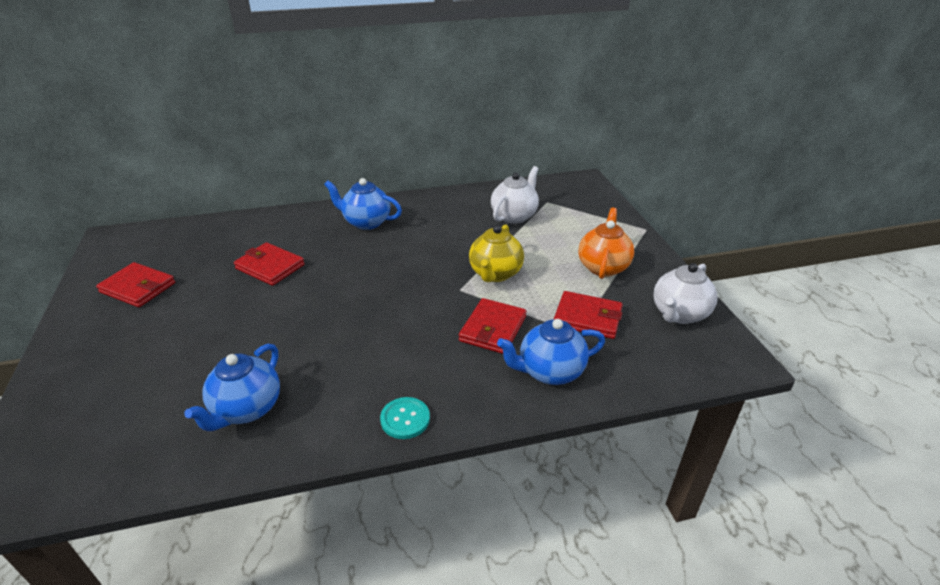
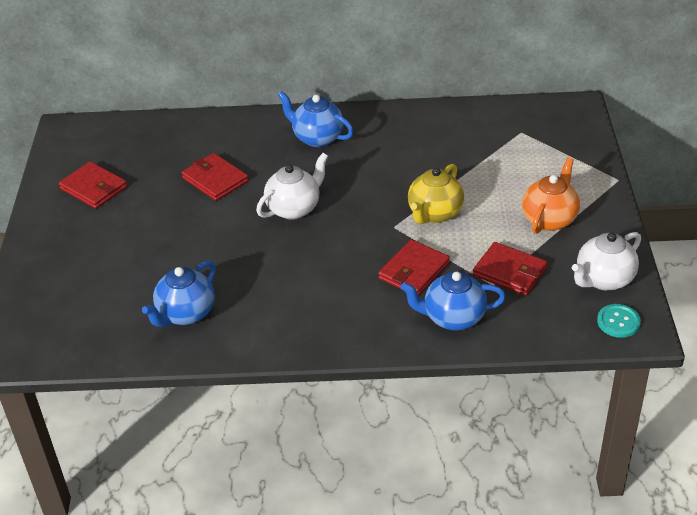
camera: 15 degrees right, 5 degrees up
(405, 419) = (314, 340): turquoise button -> turquoise button (618, 322)
(514, 216) = (478, 147): white teapot -> white teapot (294, 208)

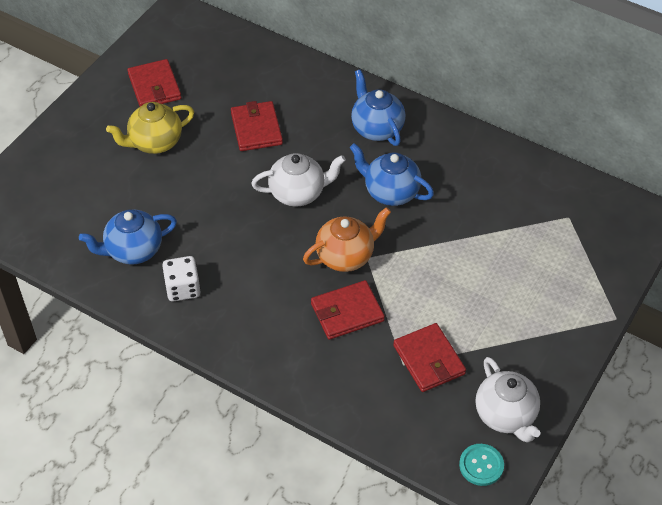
camera: 30 degrees right, 10 degrees up
(257, 320) = (183, 288): none -> white dice
(434, 214) = (413, 264): yellow teapot -> yellow teapot (154, 143)
(452, 318) = (341, 377): blue teapot -> blue teapot (390, 192)
(549, 219) = (512, 325): orange teapot -> orange teapot (346, 256)
(603, 280) = (506, 416): white teapot -> white teapot turned 105 degrees counterclockwise

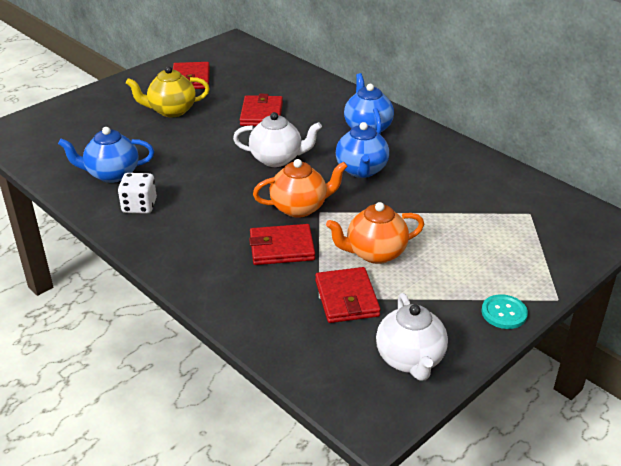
camera: 15 degrees right, 15 degrees down
(390, 192) = (361, 170): blue teapot -> blue teapot turned 135 degrees counterclockwise
(437, 300) = (374, 253): none -> orange teapot
(481, 465) = (366, 399): turquoise button -> turquoise button (504, 313)

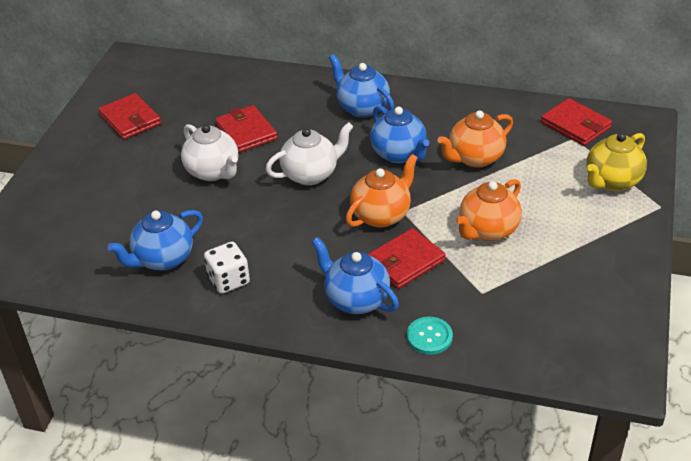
camera: 30 degrees left, 5 degrees up
(171, 111) = (149, 164): yellow teapot -> yellow teapot (612, 181)
(214, 258) = (355, 299): none -> blue teapot
(347, 298) = (505, 282): red wallet -> red wallet (575, 125)
(410, 360) = (604, 312): white teapot -> white teapot (213, 172)
(422, 196) = (474, 158): none -> orange teapot
(504, 313) = (634, 237): turquoise button -> turquoise button (429, 337)

